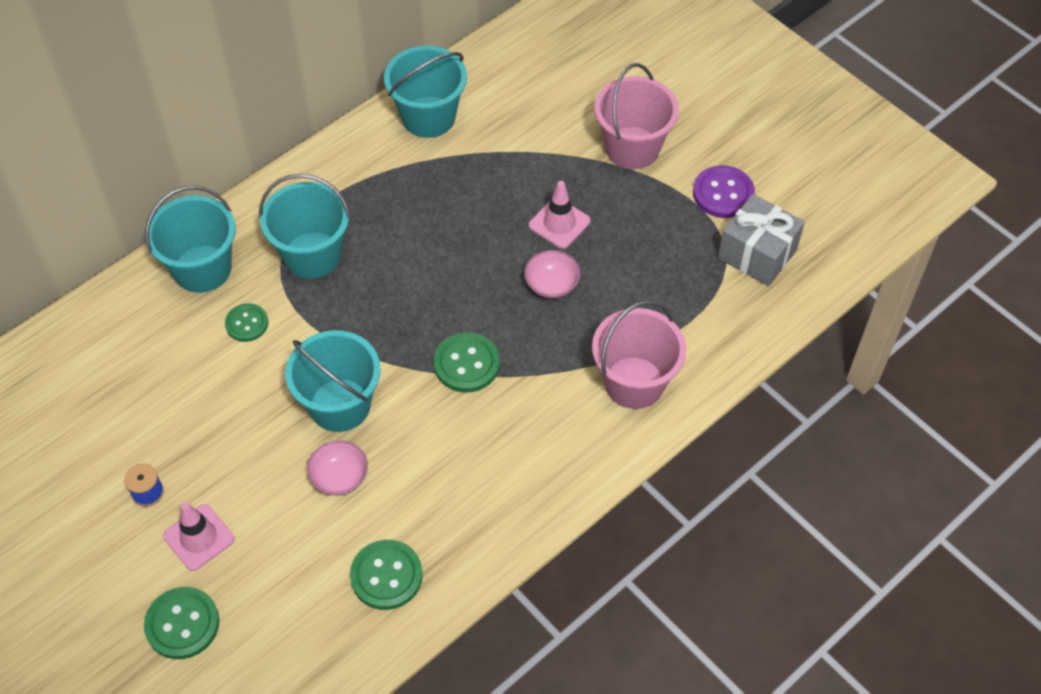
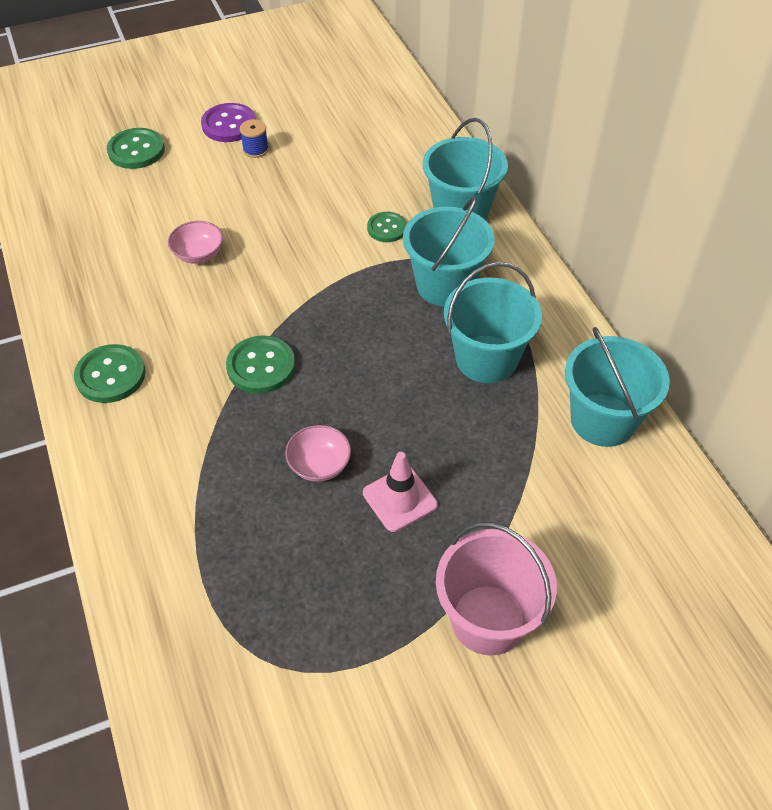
camera: 110 degrees right, 5 degrees down
(199, 537) = (199, 169): pink traffic cone -> none
(340, 405) = (268, 269): turquoise bucket -> turquoise bucket (486, 359)
(386, 576) = (91, 262): green button -> green button (110, 375)
(634, 382) = (159, 499): pink bucket -> none
(723, 193) = (372, 704): purple button -> purple button (229, 125)
(757, 254) = (258, 705): grey gift -> none

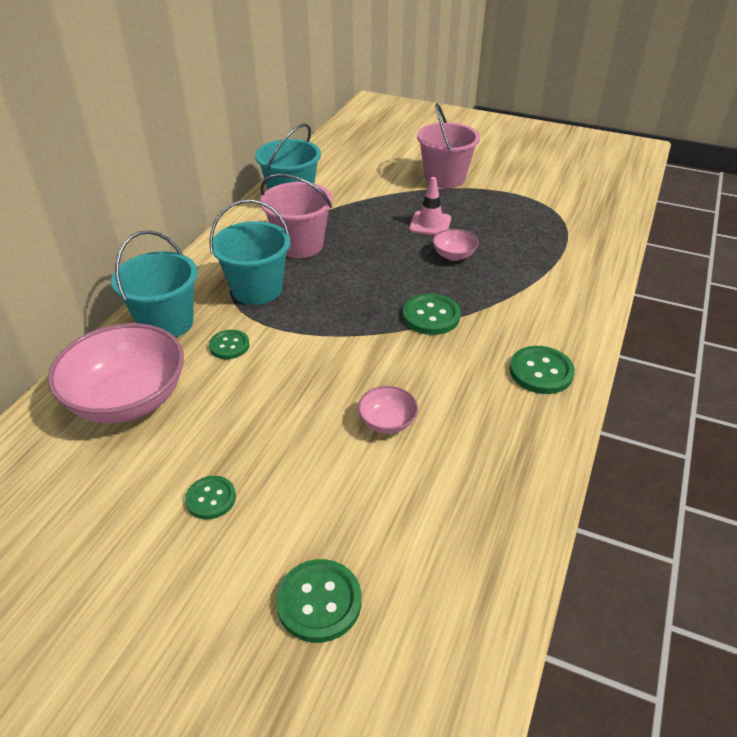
camera: 135 degrees left, 10 degrees down
(229, 125) = (189, 557): purple button -> none
(255, 150) = (211, 498): blue spool -> green button
(391, 157) = (128, 399): none -> pink bowl
(486, 359) = (300, 245): turquoise bucket -> pink bucket

